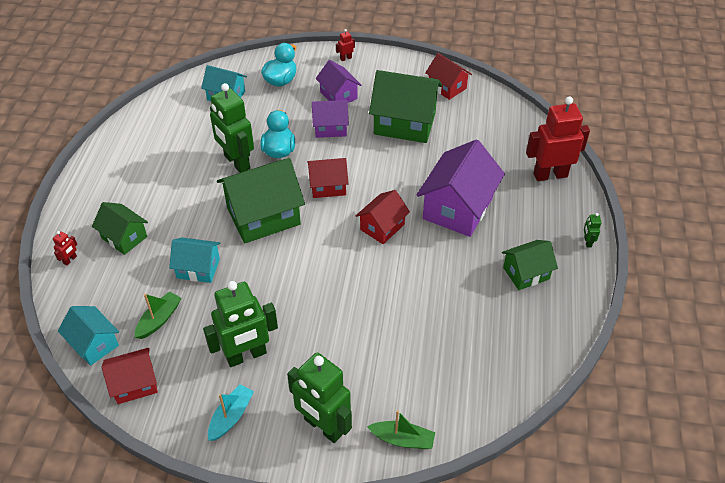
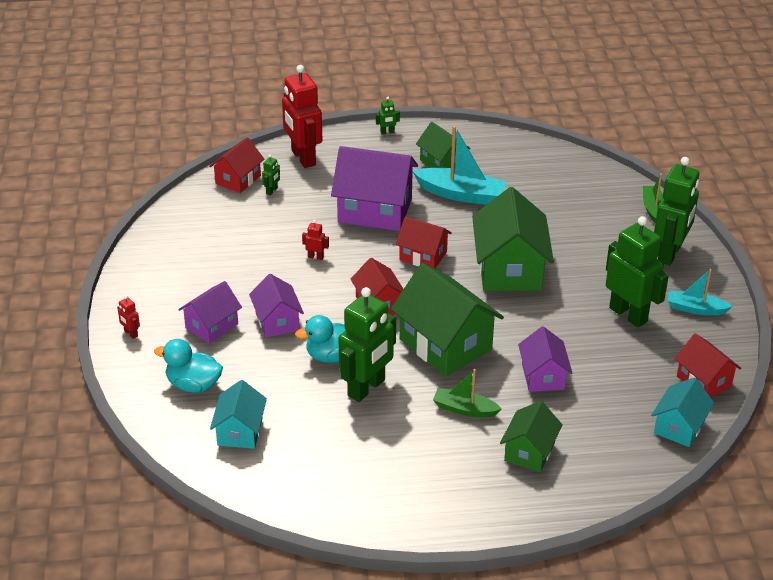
camera: 105 degrees left, 10 degrees down
(70, 260) = (585, 489): red robot -> red robot (315, 257)
(159, 319) = (623, 387): green boat -> green boat (464, 409)
(198, 268) = (543, 376): turquoise house -> purple house
(404, 123) = (250, 264): green house -> green house (509, 269)
(447, 87) = (173, 240): red house -> red house (238, 179)
(469, 275) = (461, 194): none -> turquoise boat
(502, 148) = (272, 191): none -> green robot

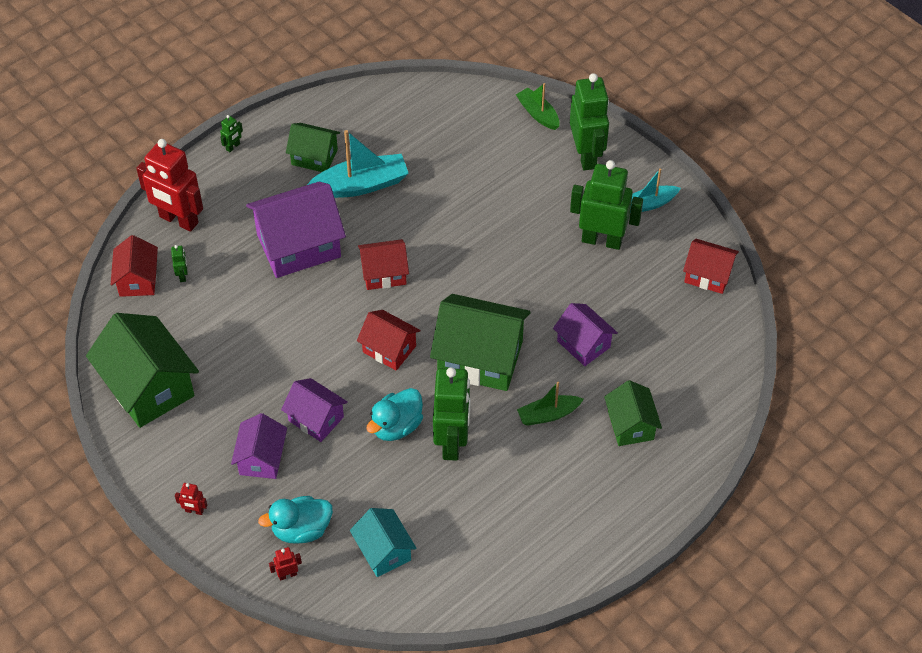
camera: 35 degrees left, 15 degrees up
(315, 257) = (289, 328): red robot -> red robot (287, 575)
(509, 269) = (469, 247): green house -> green house (148, 387)
(679, 427) = (722, 331): turquoise house -> none

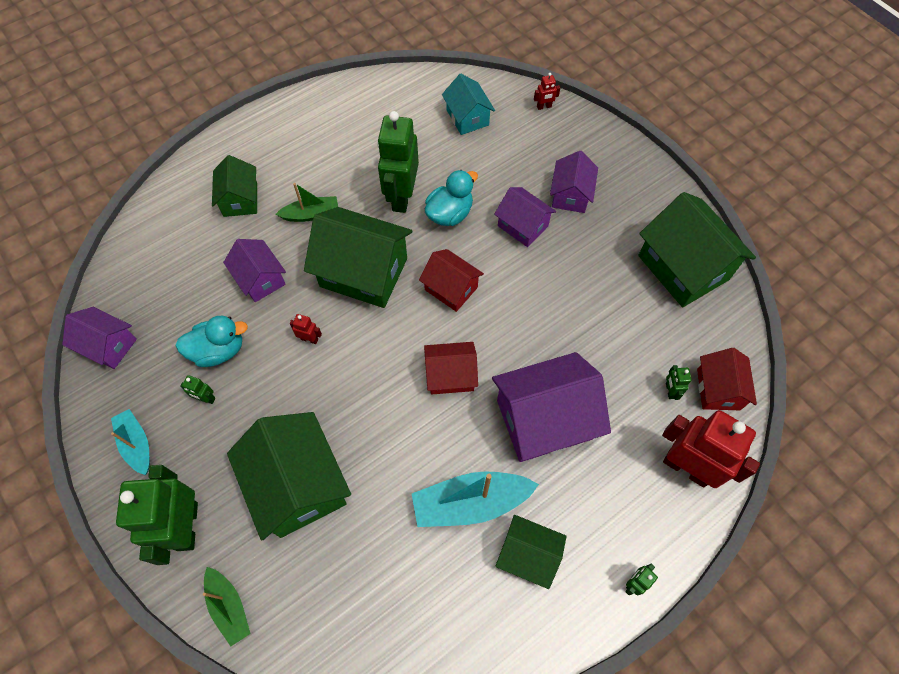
camera: 175 degrees left, 10 degrees up
(194, 511) = (624, 157): red robot -> red robot (309, 339)
(301, 530) = (534, 137): turquoise duck -> turquoise duck (219, 350)
(504, 187) = (298, 485): none -> green house
(602, 240) = (206, 398): green robot -> green robot, size x0.40
(649, 204) = (136, 444): turquoise boat -> turquoise boat turned 105 degrees counterclockwise
(708, 275) = (109, 345): red house -> purple house

